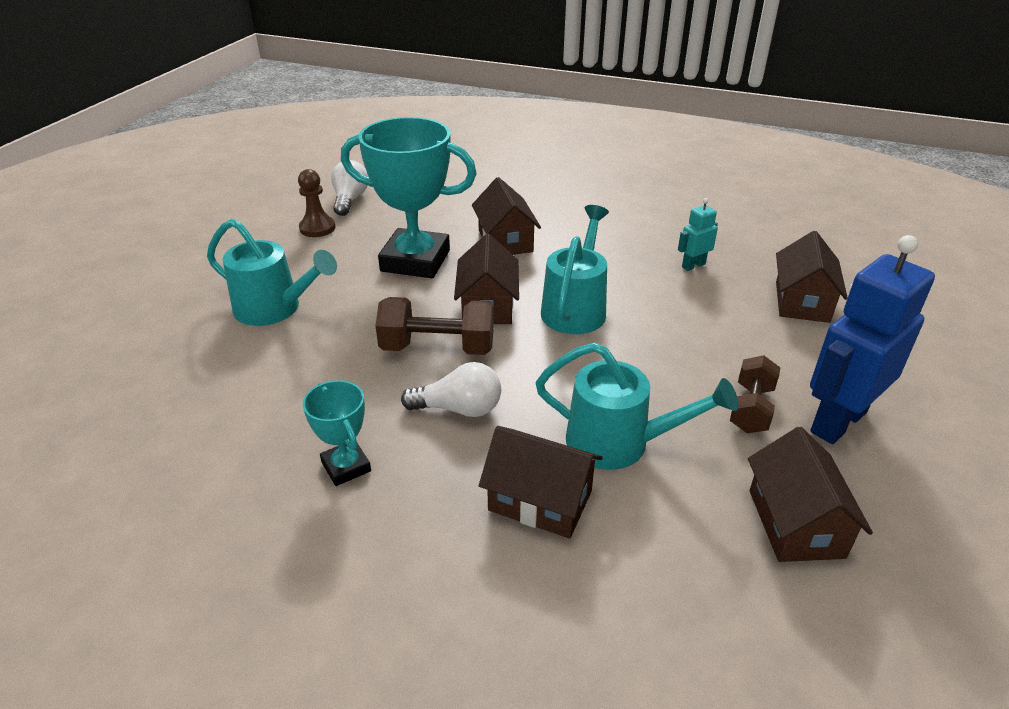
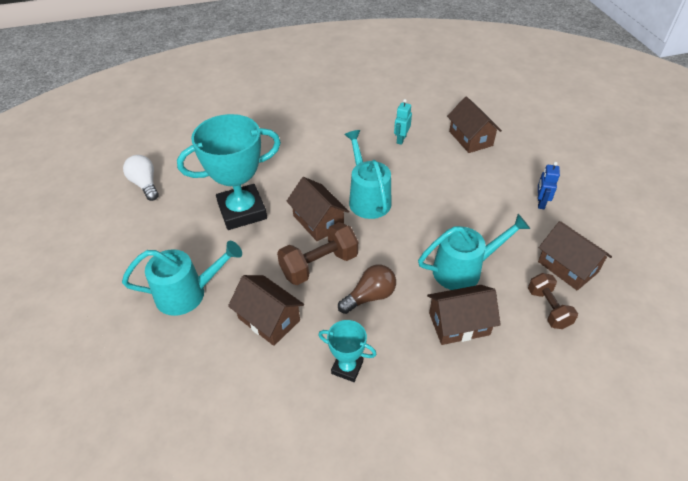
camera: 35 degrees left, 10 degrees up
(317, 228) = (147, 218): brown pawn -> none
(459, 409) = (370, 296): white light bulb -> brown light bulb
(505, 241) = (283, 170): brown house -> brown house (269, 319)
(751, 409) = (501, 216): brown dumbbell -> brown dumbbell (548, 308)
(837, 421) = (540, 203): blue robot -> blue robot, size x0.46

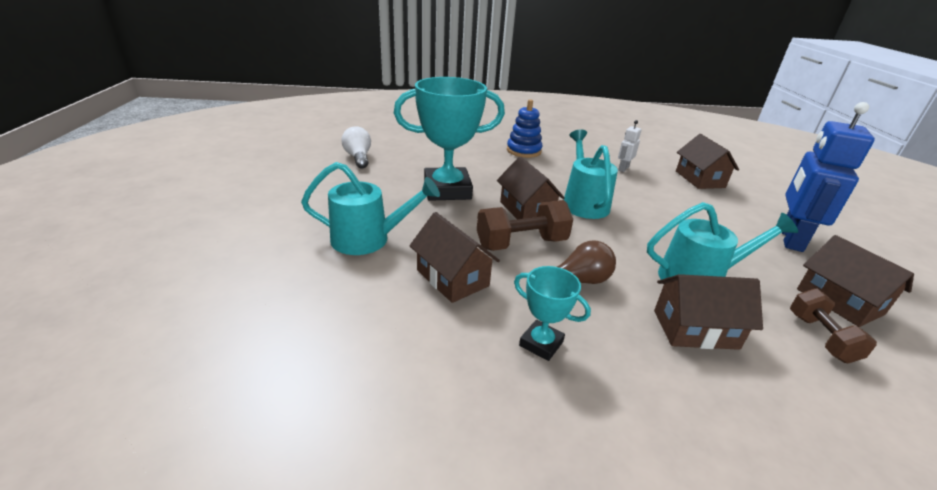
camera: 10 degrees right, 15 degrees down
(305, 134) = (523, 151): none -> blue stacking toy
(401, 139) = (623, 168): turquoise robot -> white robot
(540, 203) = (790, 239): blue robot -> blue robot, size x2.17

